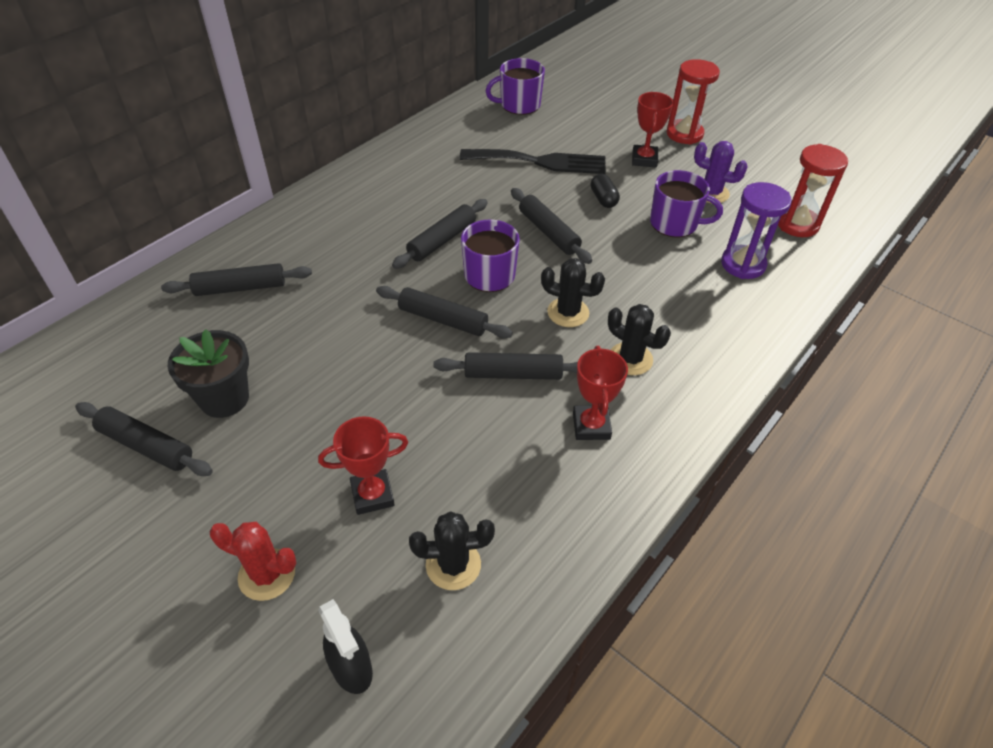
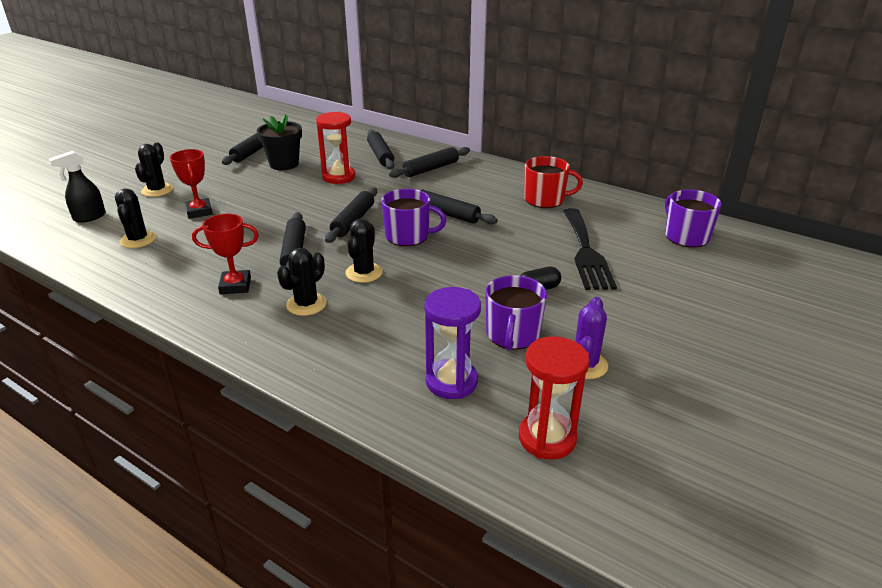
camera: 85 degrees right, 15 degrees down
(267, 574) = (157, 190): red cactus -> black cactus
(425, 168) = (545, 199): none -> red mug
(548, 232) = (473, 260): black rolling pin -> black rolling pin (431, 169)
(644, 159) = (629, 316): red trophy -> none
(684, 134) = (709, 348): red hourglass -> red hourglass (339, 177)

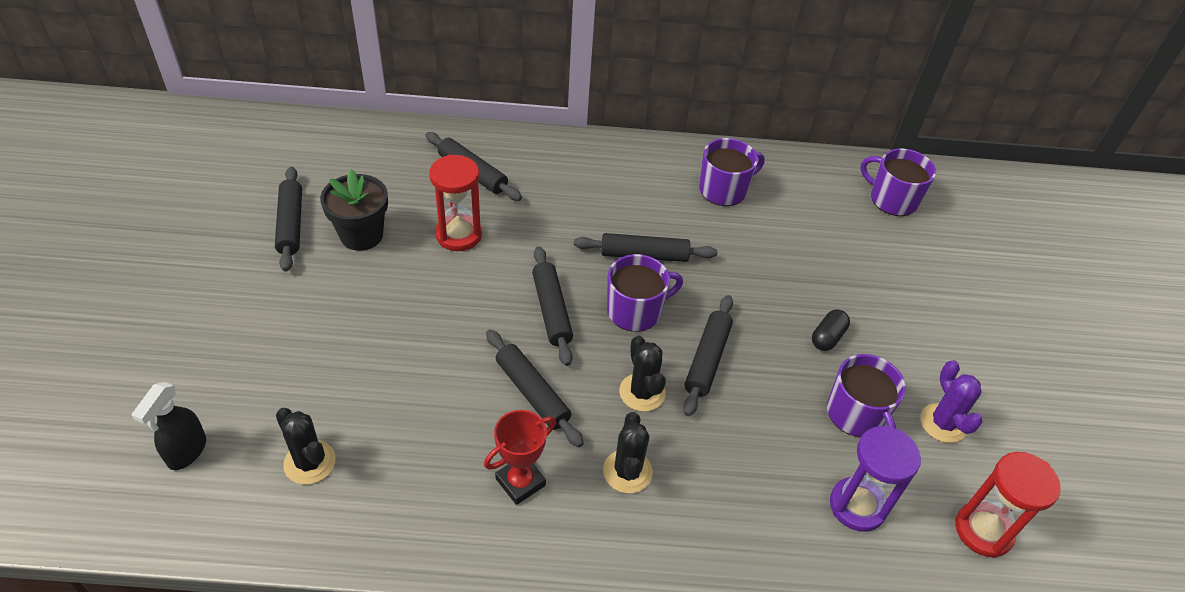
camera: 35 degrees left, 15 degrees up
(157, 190) = (231, 356): black cactus -> none
(199, 211) = (338, 374): red trophy -> none
(431, 169) = (557, 178): black rolling pin -> black rolling pin (707, 359)
(545, 199) = (724, 190): red mug -> purple mug
(585, 251) = (825, 260): black fork -> none

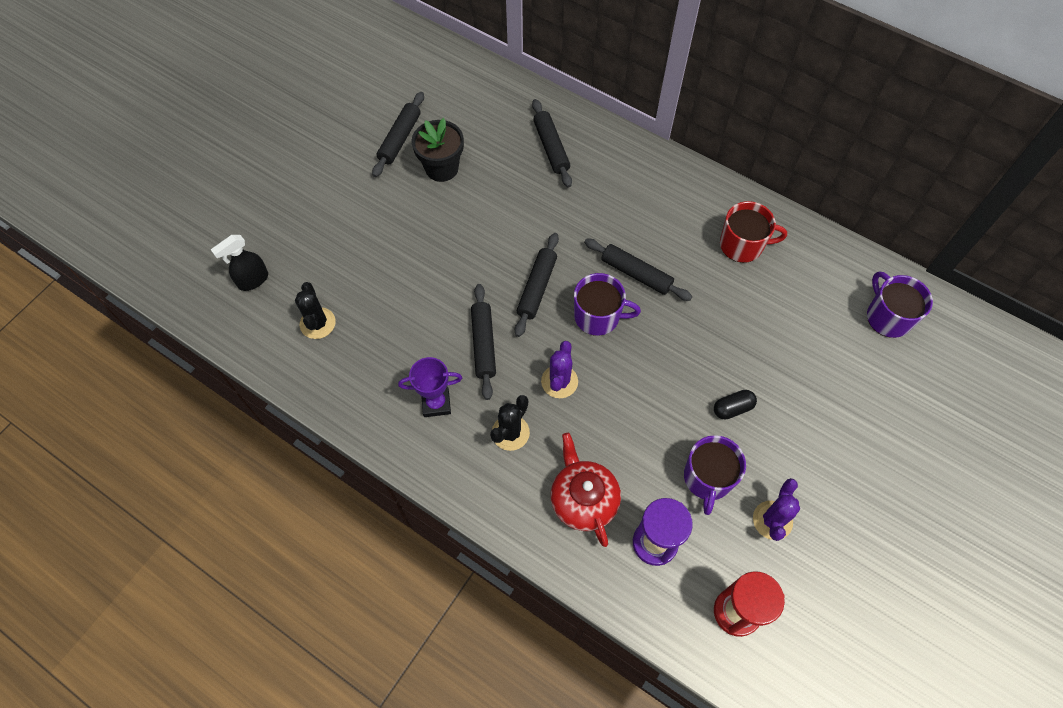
camera: 35 degrees right, 15 degrees up
(459, 235) = (509, 197): red hourglass -> none
(520, 482) = (436, 403): red trophy -> purple trophy
(642, 392) = (559, 381): black cactus -> purple cactus
(707, 359) = (624, 380): black rolling pin -> none
(724, 190) = (742, 245): purple mug -> red mug
(754, 501) = (583, 499): none -> red teapot

